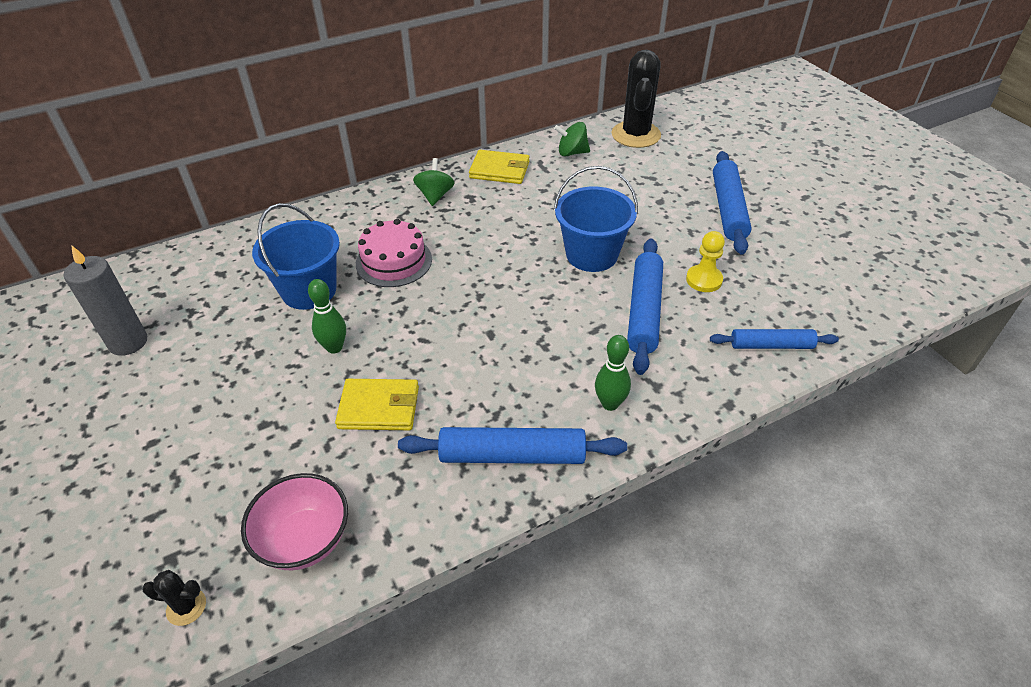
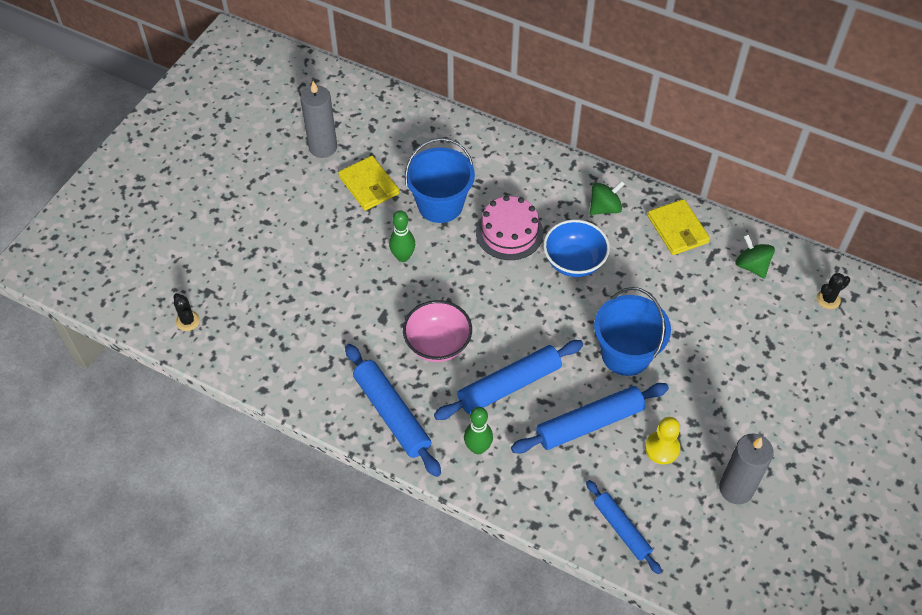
camera: 55 degrees right, 10 degrees up
(304, 540) = (259, 345): pink bowl -> pink bowl (438, 344)
(379, 407) = (374, 316): yellow wallet -> yellow wallet (369, 185)
(469, 238) = (574, 262): none -> blue bowl
(636, 135) = (828, 299): black cactus -> black cactus, size x0.43
(728, 209) = (777, 425): blue rolling pin -> blue rolling pin (509, 385)
(773, 258) = (736, 489): none -> grey candle

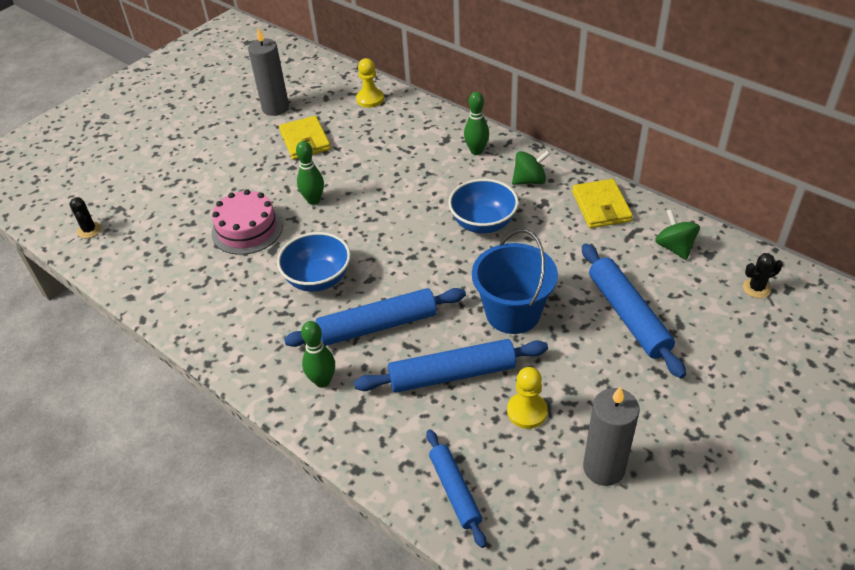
camera: 15 degrees right, 10 degrees down
(391, 414) = (246, 336): blue rolling pin -> blue rolling pin (628, 315)
(418, 125) = (370, 99): none -> yellow pawn
(438, 344) = (318, 279): pink bowl -> blue bowl
(440, 205) = (366, 162): blue bucket -> none
(509, 232) = (426, 191): pink cake -> pink cake (247, 229)
(545, 178) = (476, 151): none -> green bowling pin

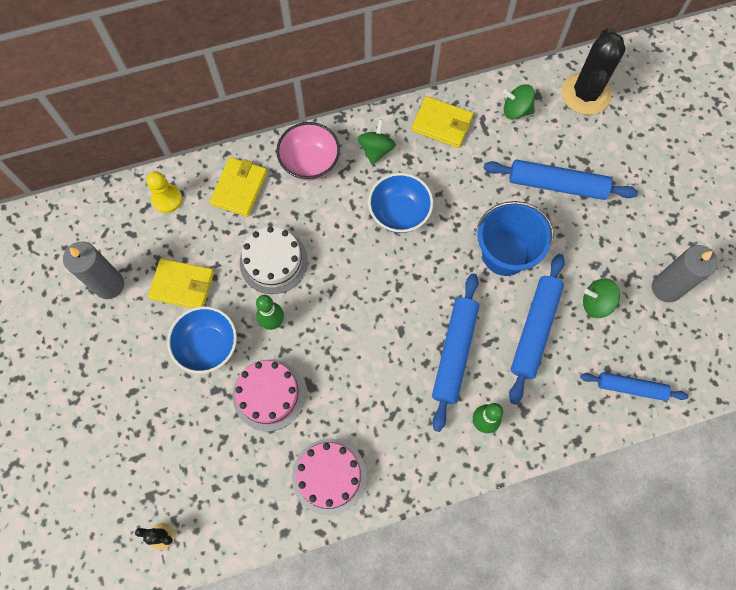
camera: 60 degrees left, 25 degrees up
(198, 300) = (329, 476): none -> pink cake
(318, 279) = (373, 369): blue bowl -> blue bowl (208, 346)
(367, 175) = (273, 261): none -> white cake
(415, 127) = (239, 188): none -> yellow wallet
(476, 151) = (310, 163): green bowling pin -> pink bowl
(527, 411) = (596, 303): yellow pawn -> green spinning top
(756, 288) = (585, 94): black cactus -> black cactus, size x2.32

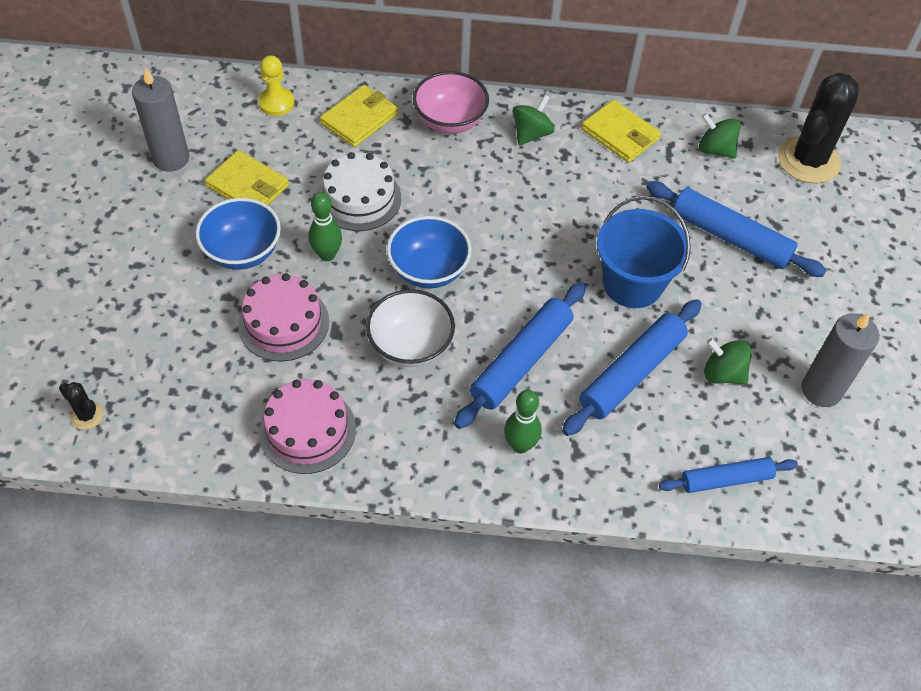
camera: 20 degrees right, 15 degrees down
(370, 374) = (410, 346): none -> white bowl
(399, 213) = (526, 202): blue bowl -> blue bowl (429, 270)
(631, 387) = (726, 479): blue rolling pin -> blue rolling pin turned 45 degrees counterclockwise

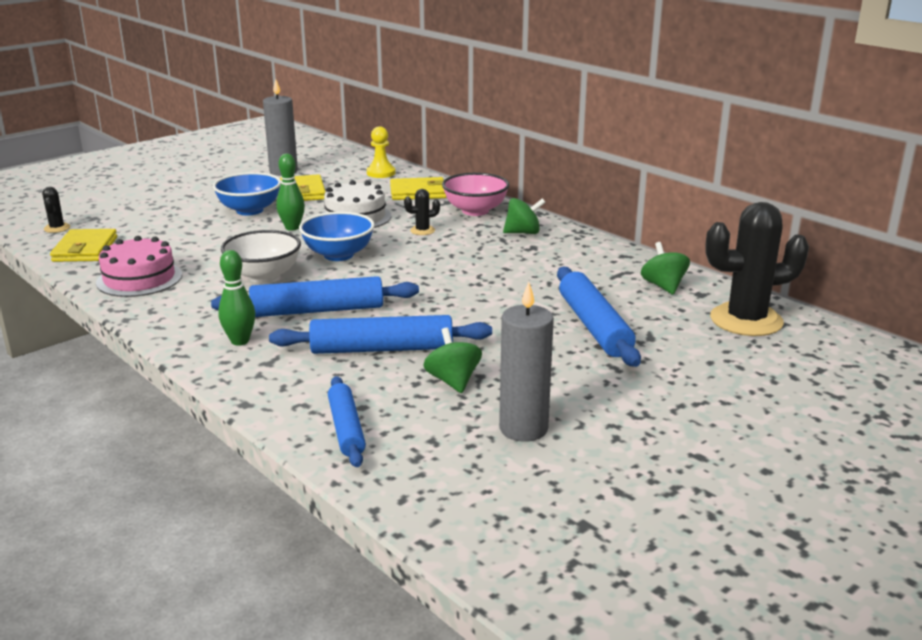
camera: 45 degrees right, 30 degrees down
(283, 323) = (215, 240): pink cake -> none
(447, 184) = (422, 231): none -> black cactus
(620, 134) = (593, 254): yellow wallet -> yellow wallet (85, 249)
(632, 284) = (467, 314): blue bucket -> none
(726, 479) = (346, 429): blue rolling pin -> blue rolling pin turned 45 degrees clockwise

